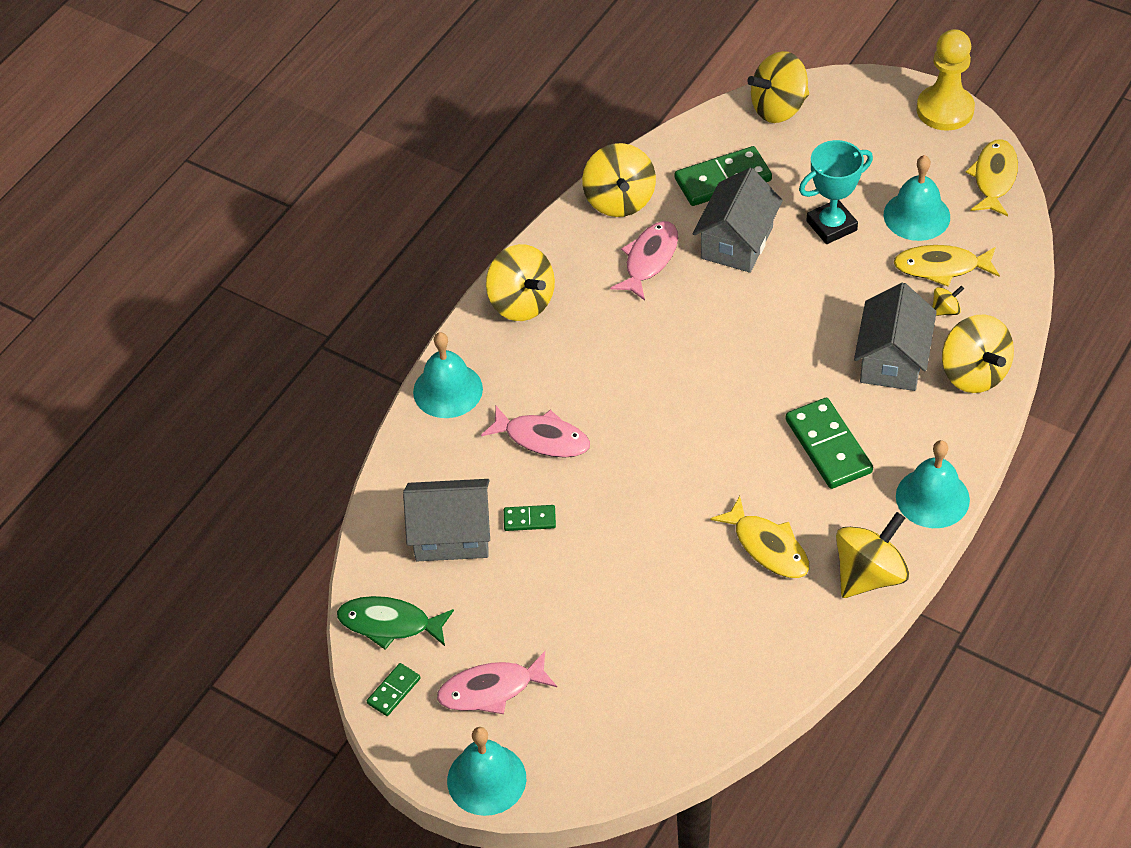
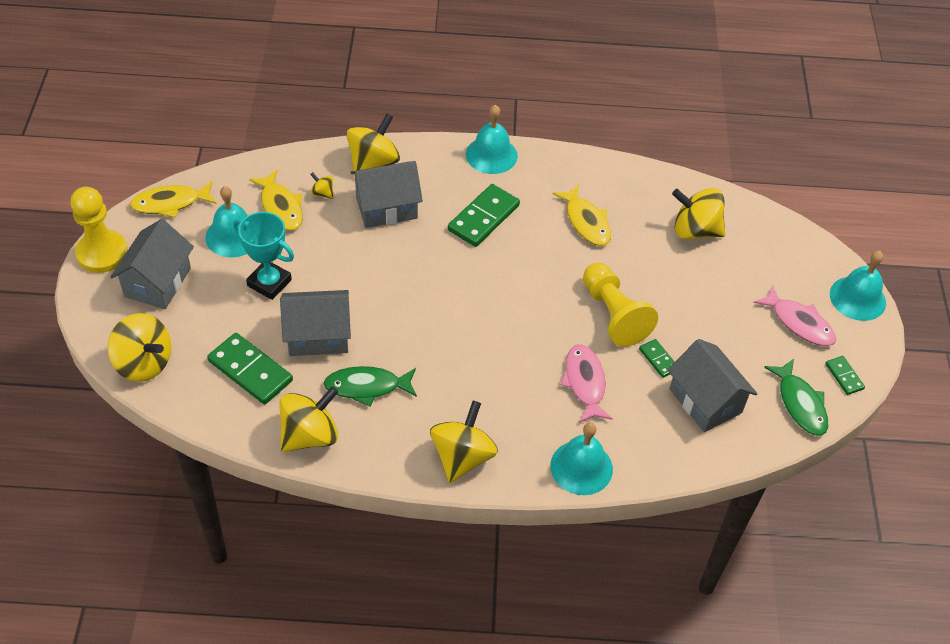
camera: 125 degrees left, 0 degrees up
(394, 691) = (844, 376): green domino -> green domino turned 60 degrees clockwise
(614, 507) = (613, 315): none -> yellow pawn
(649, 259) = (367, 387): pink fish -> green fish
(767, 546) = (586, 222): yellow fish -> yellow fish turned 135 degrees clockwise
(869, 575) = (571, 167): yellow spinning top -> yellow spinning top (695, 230)
(880, 141) = (158, 282): none -> grey house

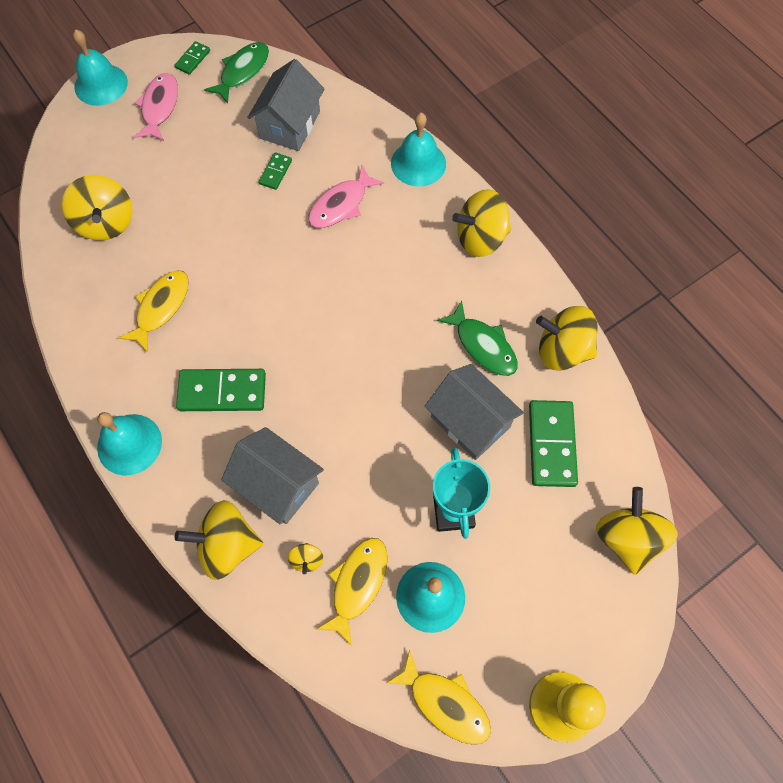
camera: 125 degrees left, 15 degrees up
(158, 282) = (542, 614): grey house -> none
(613, 315) = (255, 225): yellow pawn -> none

